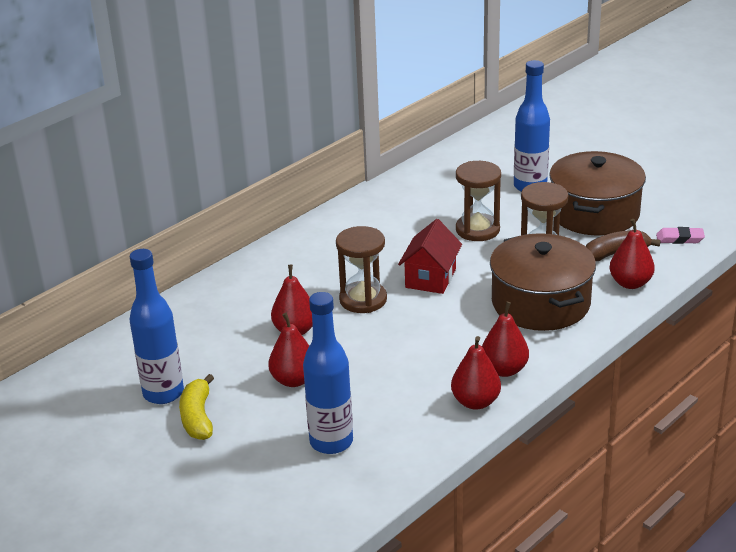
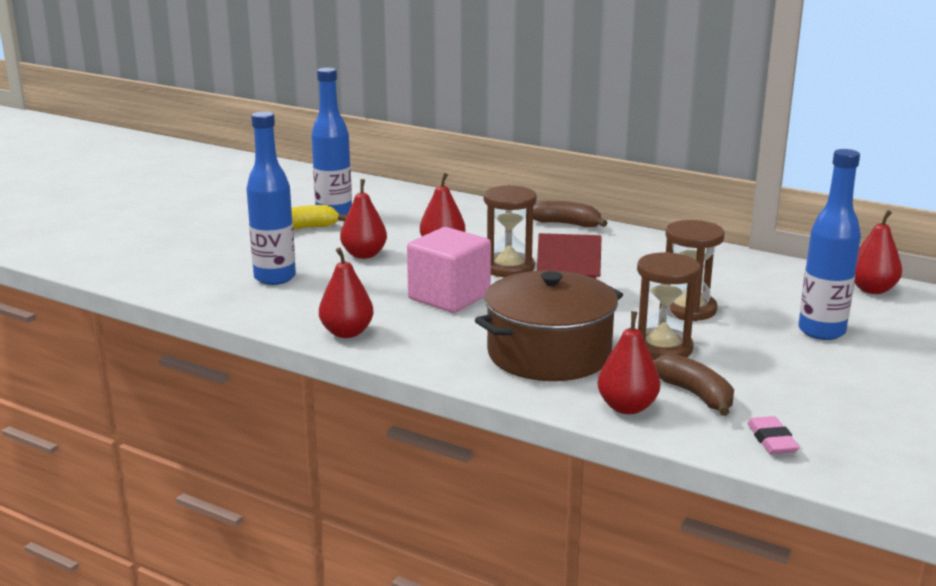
camera: 75 degrees right, 10 degrees down
(271, 255) = (567, 224): none -> brown banana
(416, 339) = (449, 297): none -> pink cube
(504, 370) = (408, 343): red pear -> red pear (872, 289)
(594, 213) = (790, 376): brown pot -> none

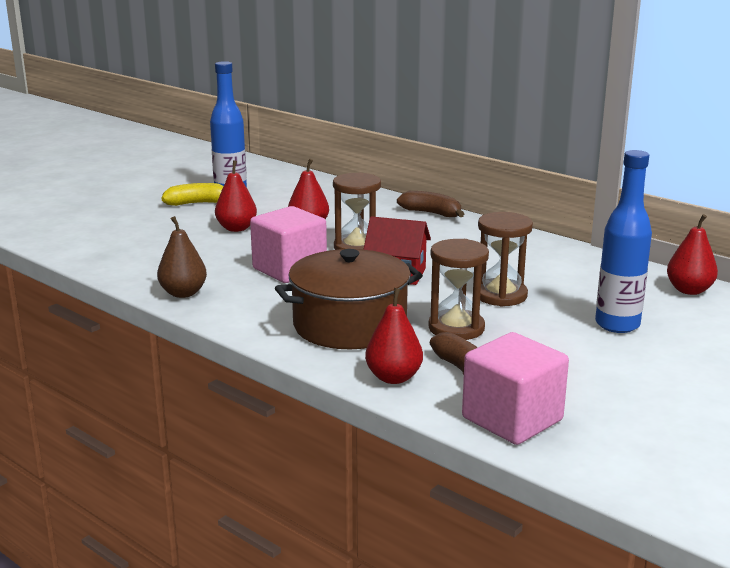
camera: 10 degrees right, 0 degrees up
(275, 278) = (149, 243): blue bottle -> none
(347, 333) = (183, 293): red pear -> brown pear
(772, 440) = (512, 419): pink eraser -> pink cube

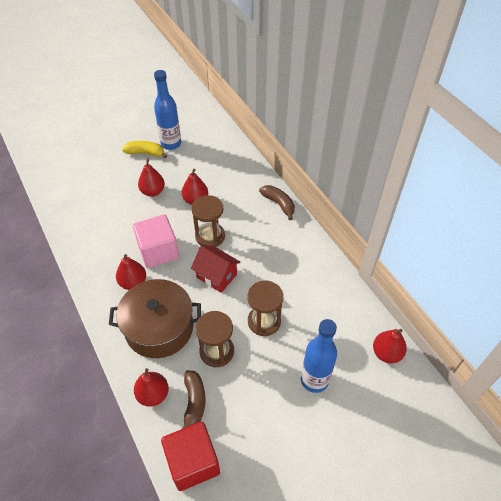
camera: 20 degrees right, 30 degrees up
(183, 293) = (88, 262): brown pear -> none
(273, 298) = (133, 282): none -> red pear
(512, 419) = (193, 462): pink cube -> red cube

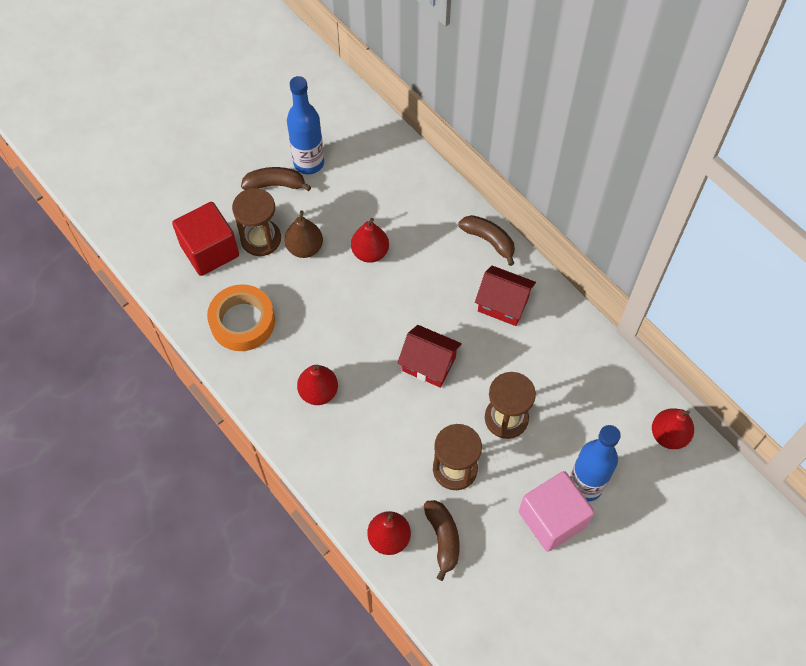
camera: 10 degrees left, 10 degrees up
(96, 230) = (242, 322): none -> orange tape
(145, 153) = (275, 184): yellow banana -> brown banana
(153, 191) = (305, 248): red pear -> brown pear
(158, 251) = (339, 341): pink cube -> pink cube (552, 519)
(159, 328) = (372, 450): brown pot -> none
(193, 462) = (460, 610): red cube -> red cube (210, 250)
(210, 236) = (405, 306): brown hourglass -> brown hourglass (261, 239)
(279, 244) = (503, 304): none -> red house

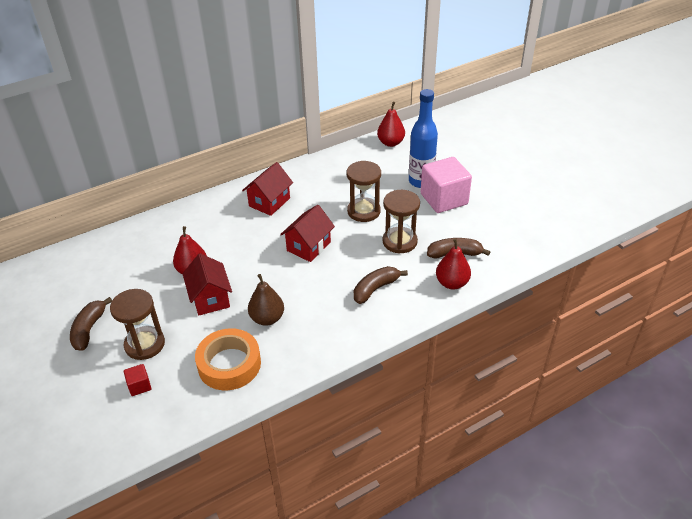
camera: 80 degrees left, 20 degrees down
(210, 250) = (139, 386): red cube -> red cube, size x0.43
(305, 248) = (169, 313): brown pear -> brown pear (267, 318)
(309, 163) = (78, 303): blue bottle -> none
(318, 392) = (316, 315): red pear -> none
(330, 281) = (210, 298): none -> red house
(489, 241) = (211, 203): brown banana -> brown banana (375, 289)

